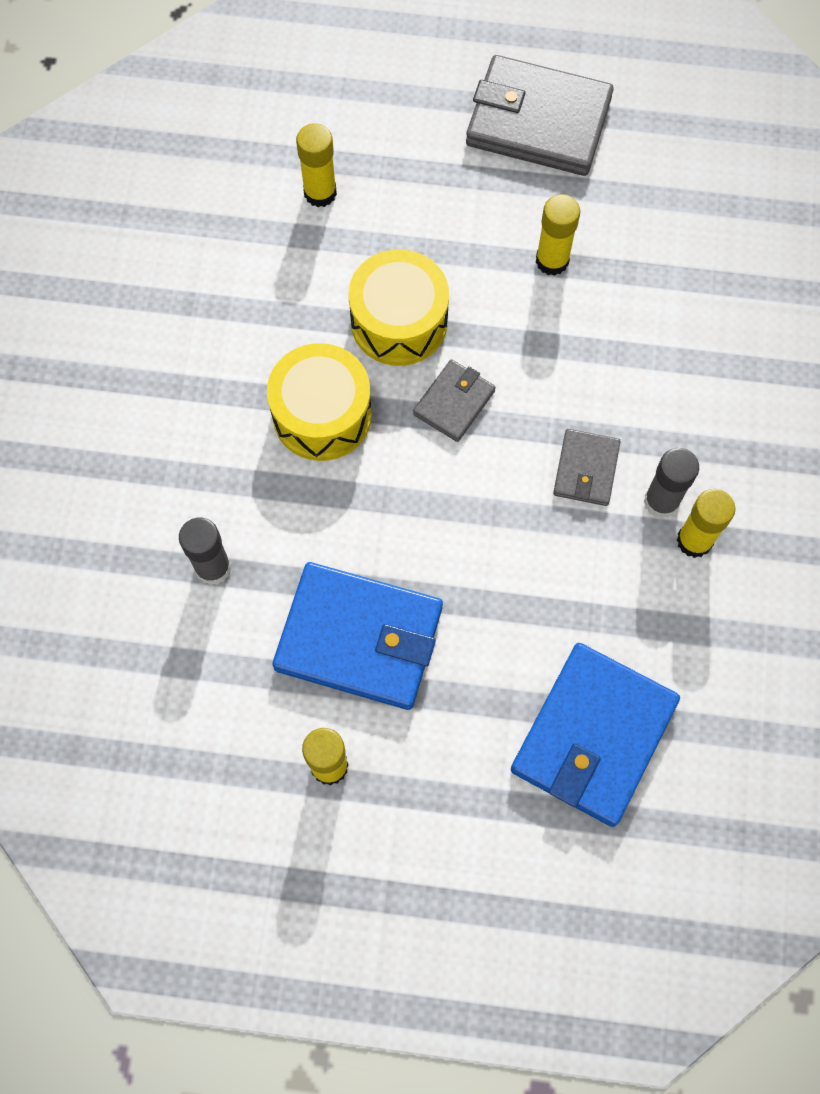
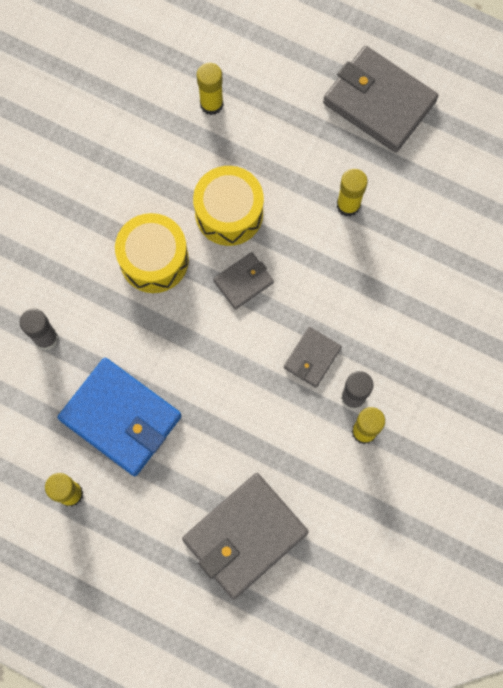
camera: 20 degrees right, 5 degrees up
(593, 736) = (245, 536): blue wallet -> grey wallet

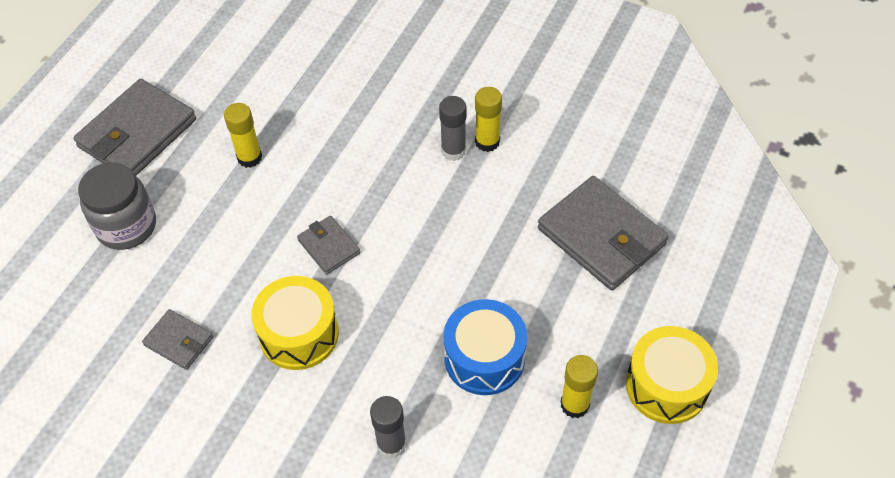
camera: 90 degrees left, 20 degrees down
(121, 418) = (484, 358): blue wallet -> blue drum
(211, 104) = (114, 284): yellow glue stick -> none
(229, 213) = (248, 263): yellow drum -> yellow drum (667, 385)
(272, 106) = (126, 226): none -> grey jar
(312, 358) = (413, 185): grey wallet -> grey wallet (179, 341)

